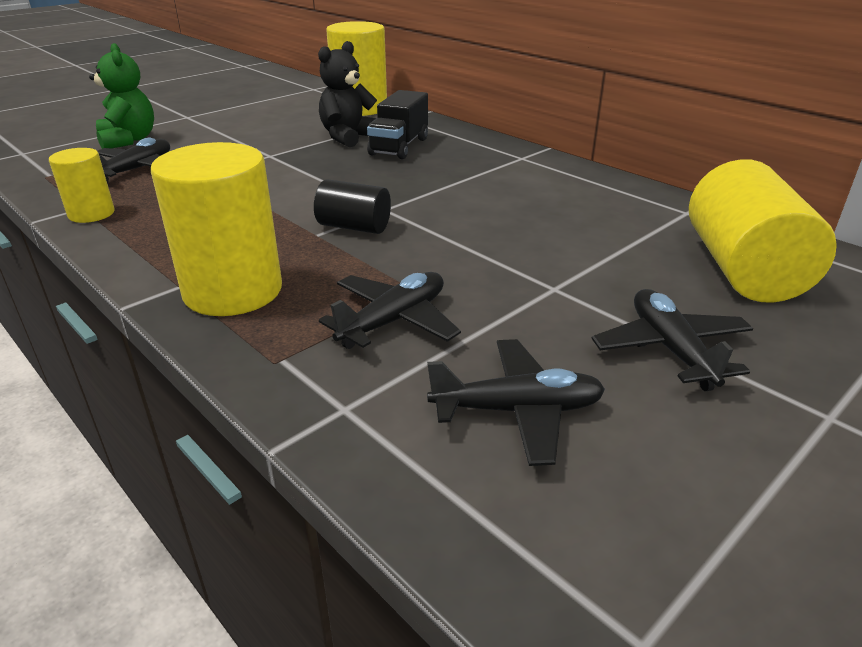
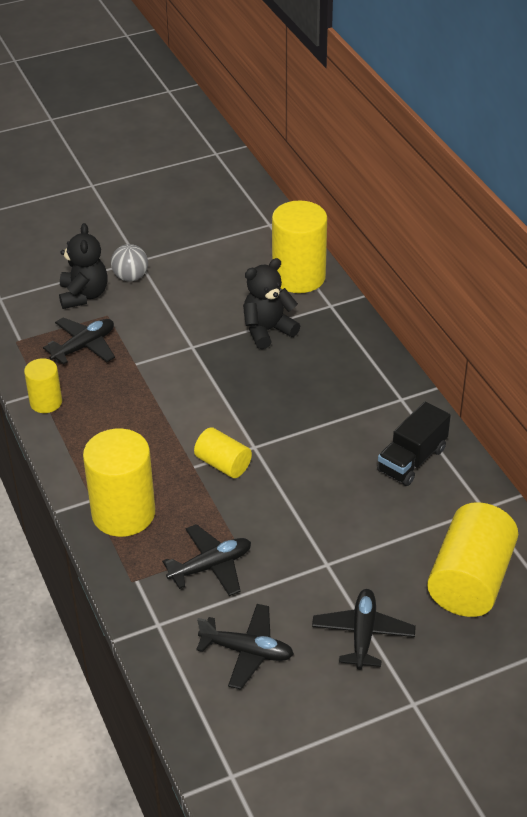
camera: 20 degrees right, 10 degrees up
(128, 140) = (83, 295): green teddy bear -> black teddy bear
(181, 125) = (130, 277): none -> grey ball
(354, 227) = (223, 464): black cylinder -> yellow cylinder
(399, 147) = (304, 357): black truck -> black truck (412, 460)

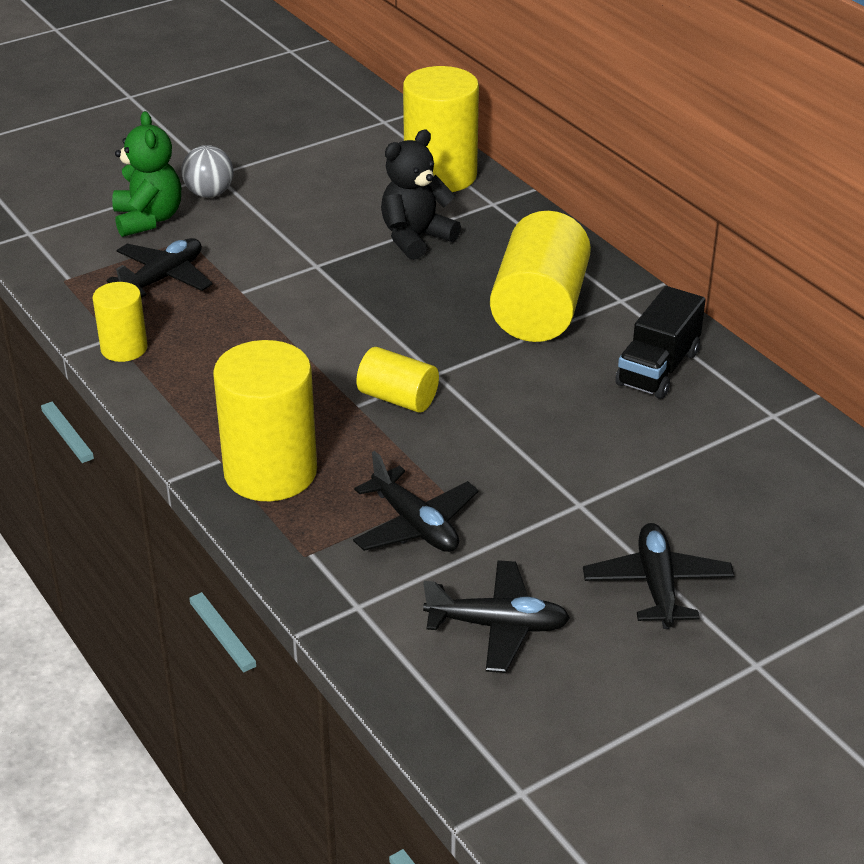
camera: 10 degrees left, 5 degrees down
(83, 295) = (148, 219): black teddy bear -> green teddy bear
(211, 566) = (415, 525): black plane -> black plane turned 90 degrees clockwise
(470, 580) = (784, 502): yellow cylinder -> yellow cylinder (539, 309)

